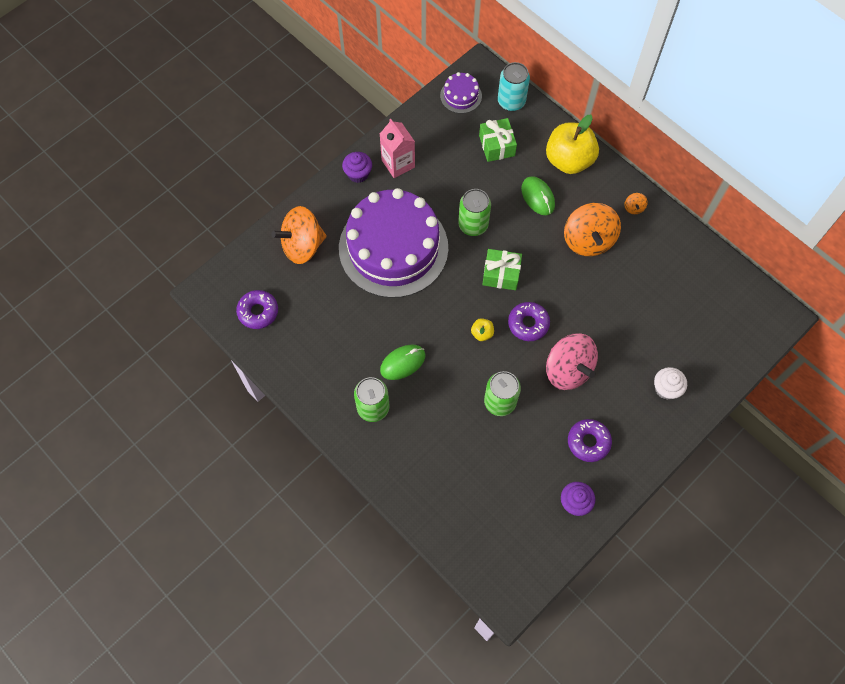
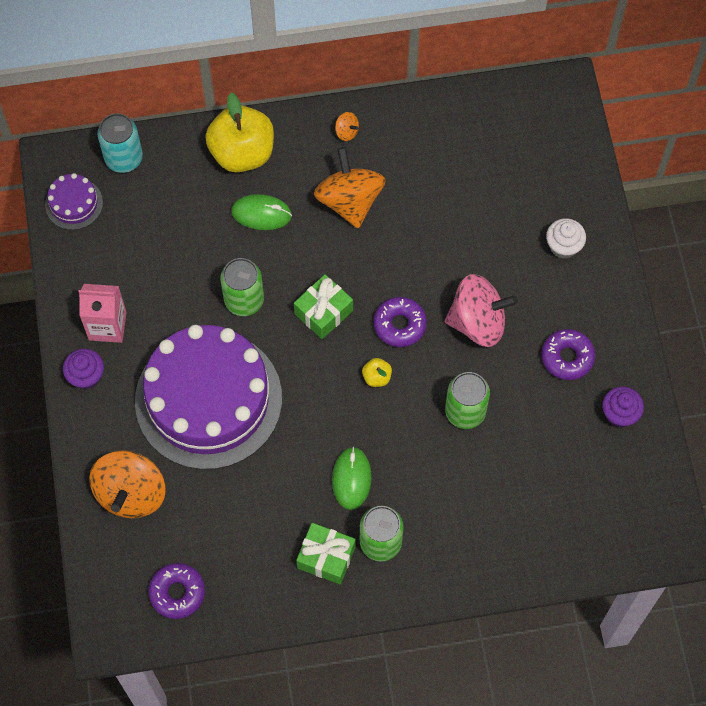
camera: 55 degrees left, 0 degrees up
(497, 146) = (167, 211): green gift -> green gift (326, 557)
(588, 240) = (349, 201): orange spinning top -> orange spinning top turned 135 degrees counterclockwise

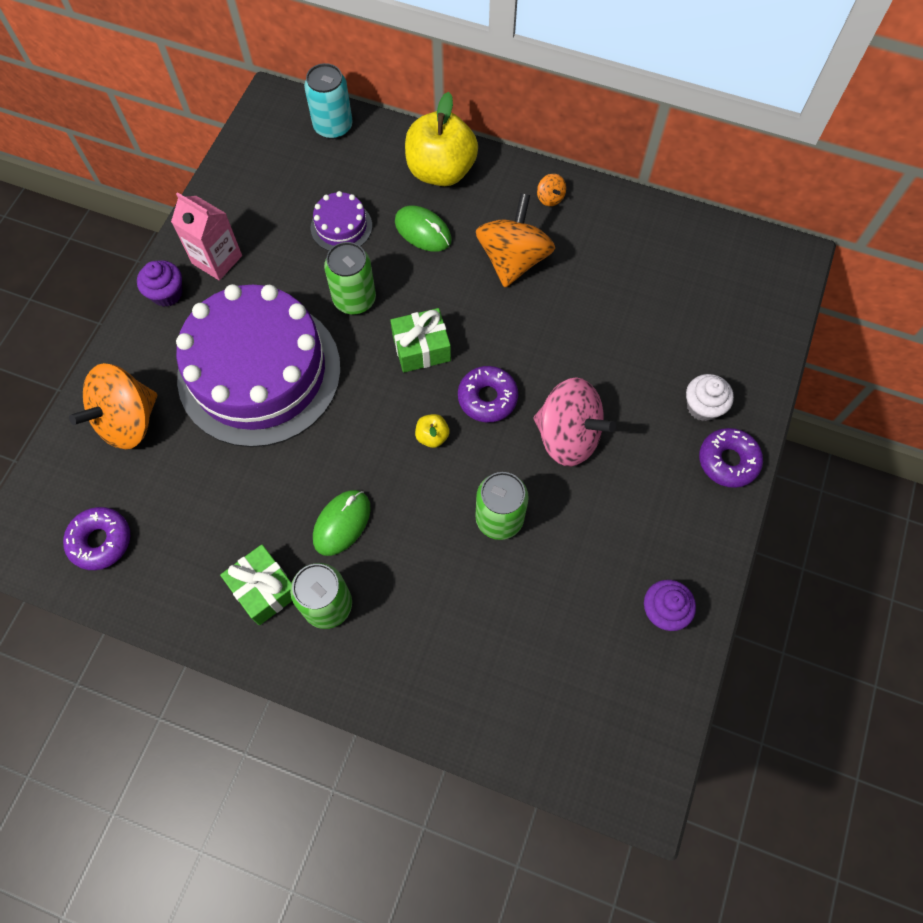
camera: 30 degrees right, 0 degrees up
(74, 204) = (263, 143): purple cake -> purple cake (341, 226)
(567, 357) = (640, 520): purple donut -> purple donut (728, 461)

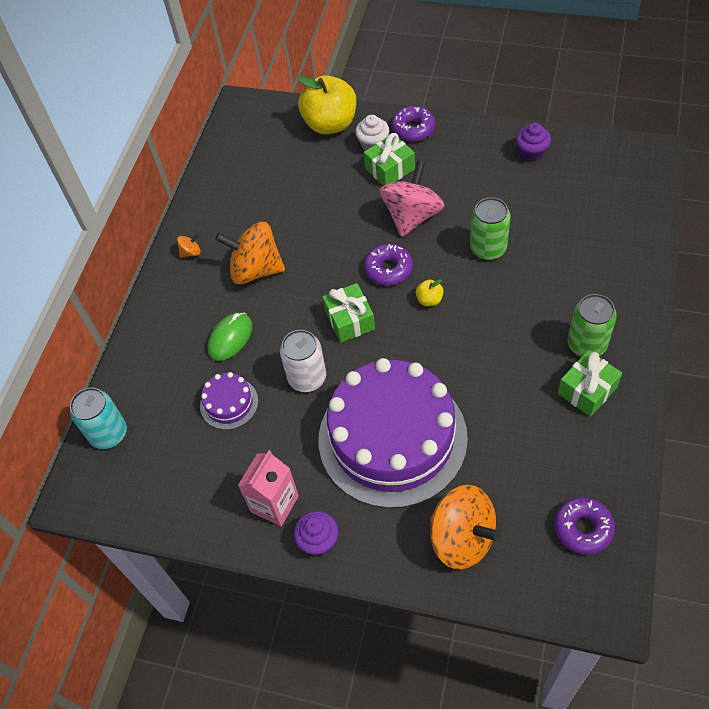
camera: 90 degrees left, 10 degrees down
(342, 523) = (518, 347): green mouse -> none
(354, 299) = (307, 378): green can -> white can
(441, 171) = (163, 335): yellow apple -> yellow apple (330, 124)
(655, 421) = (390, 169): none -> green gift

